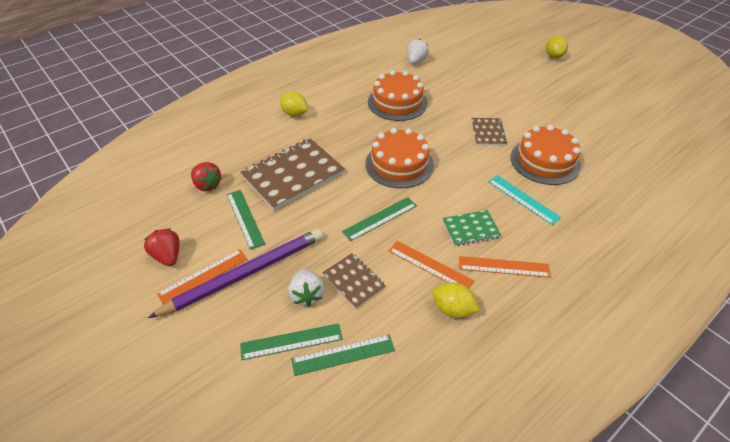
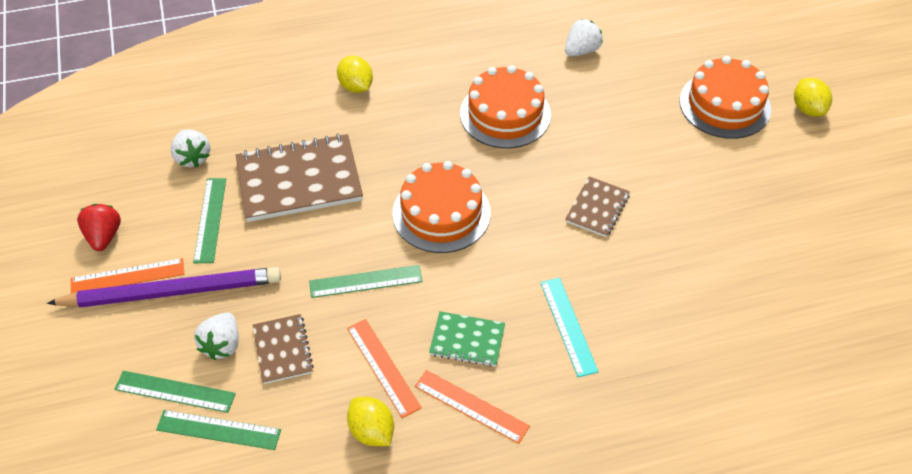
camera: 25 degrees right, 5 degrees up
(207, 185) = (193, 157): red strawberry -> white strawberry
(545, 161) = (644, 282): orange cake -> orange cake (724, 105)
(554, 56) = (808, 109): yellow lemon -> yellow lemon turned 45 degrees counterclockwise

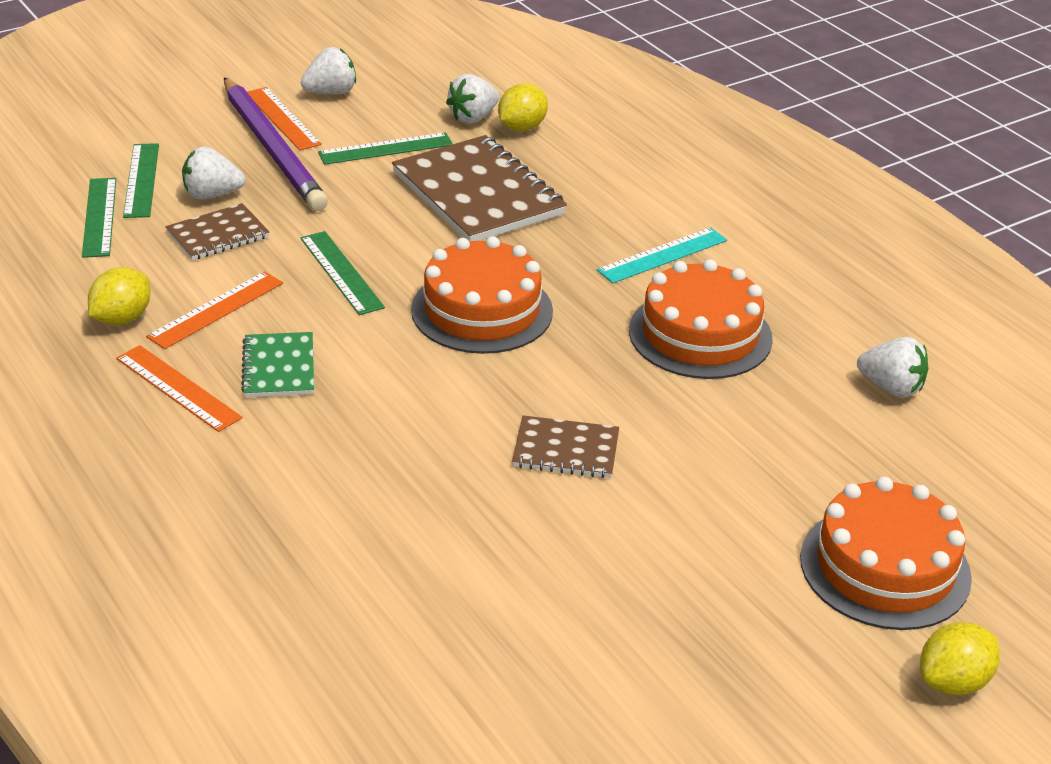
camera: 70 degrees right, 15 degrees down
(104, 236) = (331, 92): red strawberry -> white strawberry
(356, 86) = (665, 202): yellow lemon -> yellow lemon (522, 127)
(471, 406) = (177, 388): orange ruler -> orange ruler turned 60 degrees counterclockwise
(568, 326) = (334, 452): turquoise ruler -> turquoise ruler (662, 255)

